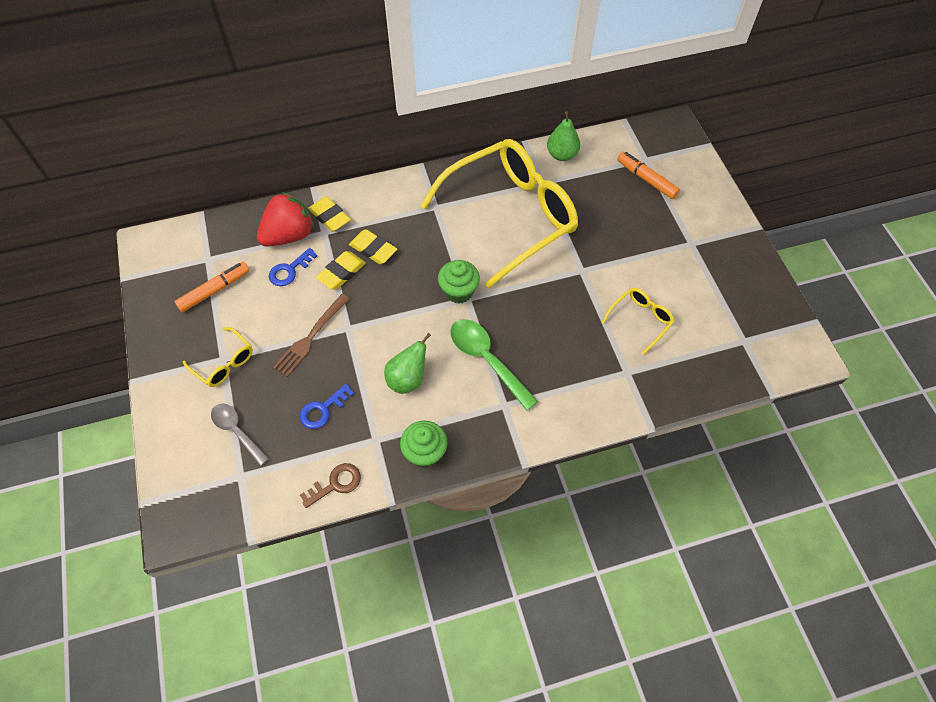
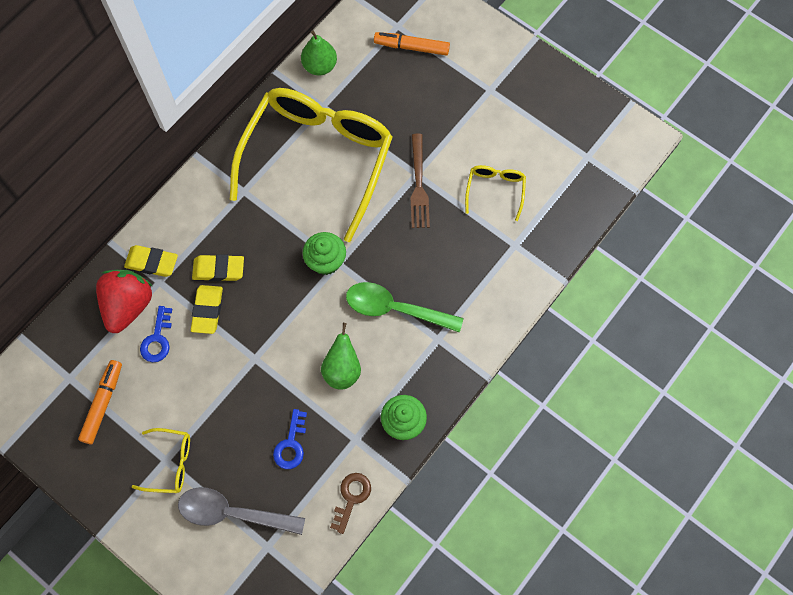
camera: 35 degrees left, 10 degrees up
(237, 431) = (232, 513): grey spoon -> grey spoon, size x1.52
(310, 338) = (228, 389): brown fork -> brown fork (419, 185)

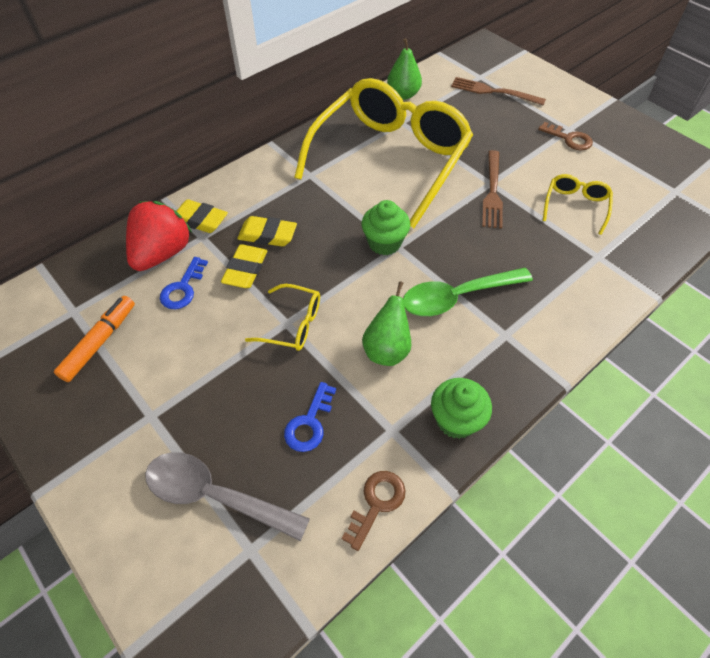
camera: 10 degrees right, 15 degrees down
(170, 463) = (154, 420): yellow glasses -> yellow glasses (292, 324)
(395, 309) = (457, 297): green spoon -> green spoon turned 45 degrees counterclockwise
(412, 47) = (493, 92): orange marker -> brown fork
(490, 104) = (569, 139): none -> brown key

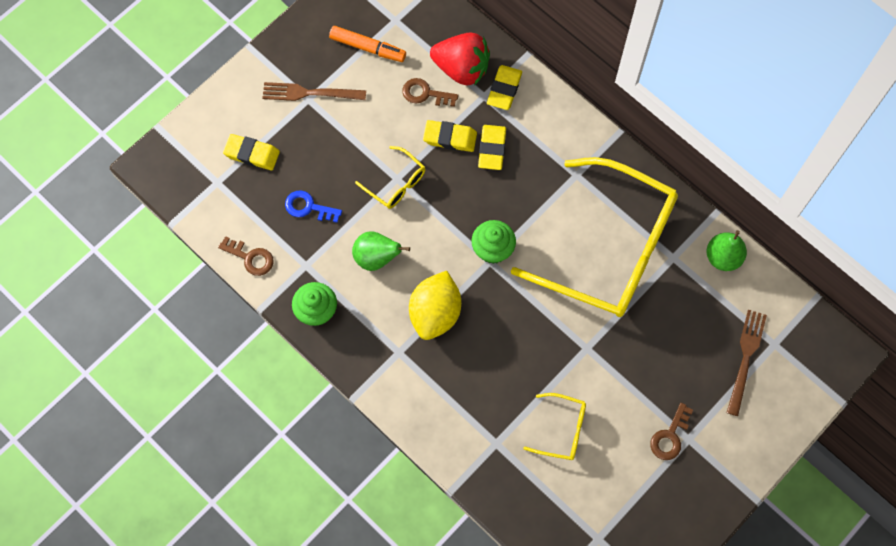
camera: 85 degrees right, 15 degrees up
(183, 288) = (425, 94): blue key -> brown key
(215, 495) = (252, 154): grey spoon -> yellow eraser
(292, 324) = (395, 183): yellow glasses -> yellow glasses turned 60 degrees counterclockwise
(457, 297) = (435, 313): green spoon -> yellow lemon
(492, 192) = (572, 349): brown fork -> brown fork (309, 93)

